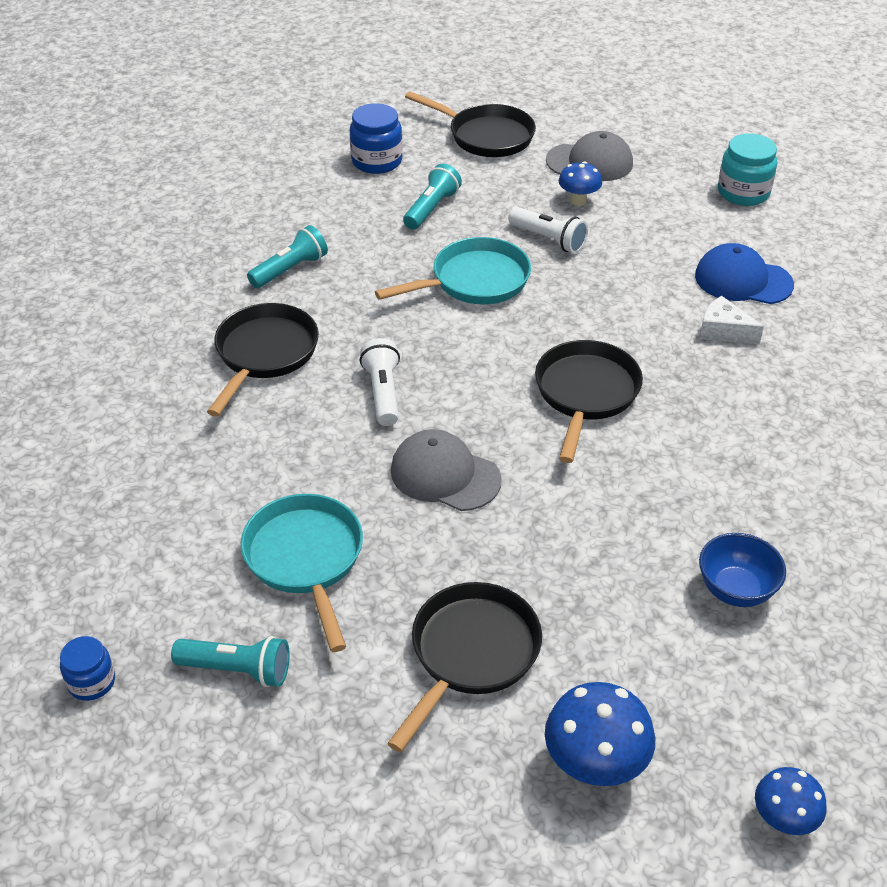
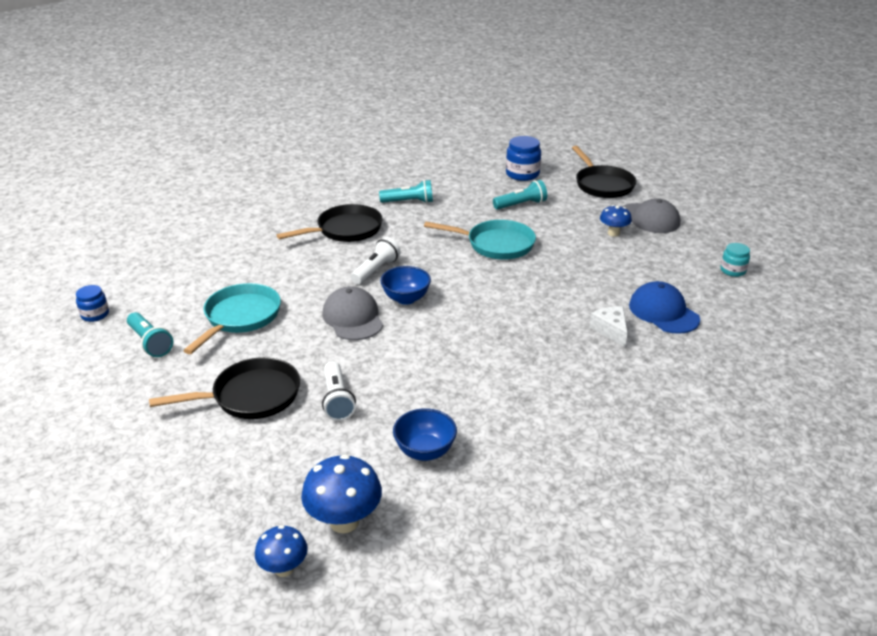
camera: 40 degrees right, 10 degrees down
(470, 413) = (406, 299): none -> blue bowl
(548, 239) = (567, 243): white flashlight -> white flashlight (337, 400)
(585, 394) = (480, 320): black pan -> none
(594, 766) = (232, 478): blue mushroom -> blue mushroom (344, 521)
(743, 193) = (732, 270): turquoise jar -> turquoise jar, size x0.62

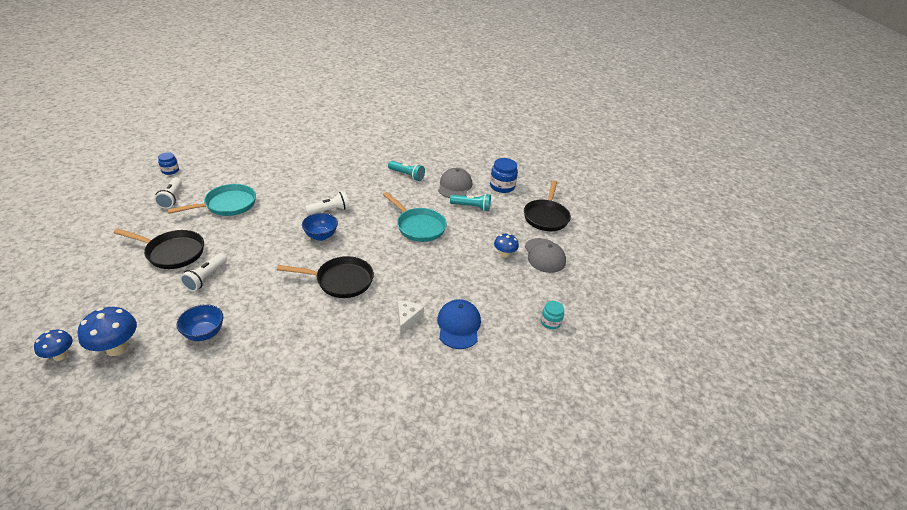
camera: 30 degrees right, 5 degrees up
(150, 343) = (171, 198): turquoise flashlight -> white flashlight
(345, 230) = (348, 177): black pan -> black pan (341, 281)
(353, 318) = (278, 233): grey cap -> grey cap (454, 186)

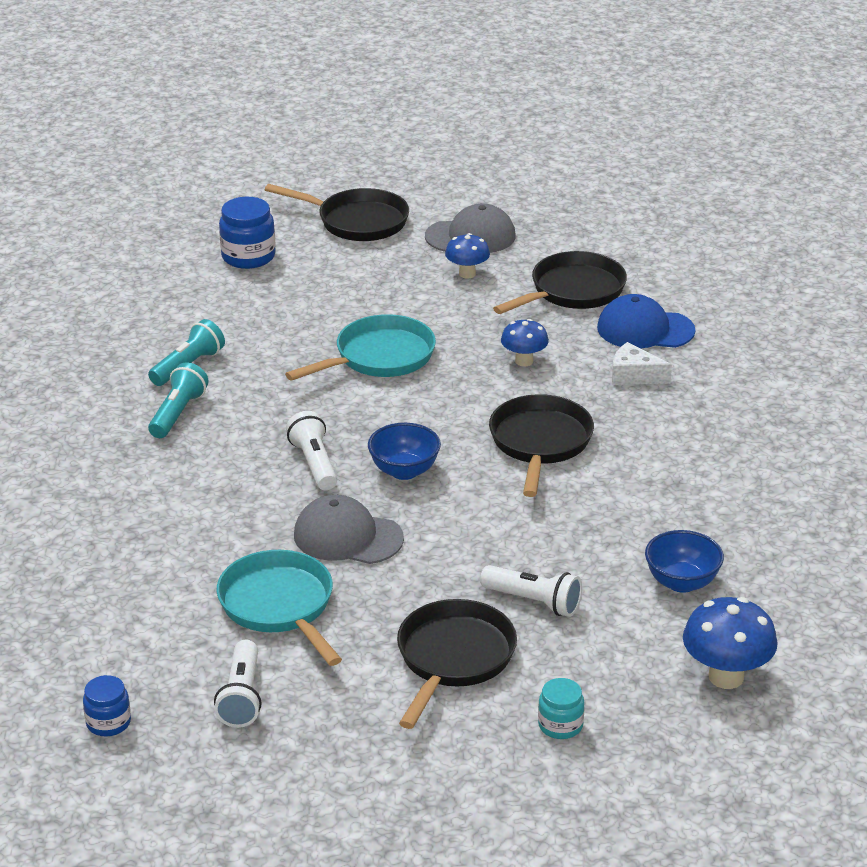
camera: 80 degrees left, 5 degrees down
(60, 356) = (750, 740): blue mushroom -> blue mushroom (524, 361)
(171, 198) = (242, 697): white flashlight -> white flashlight turned 90 degrees clockwise
(454, 186) = (239, 310): grey cap -> grey cap (347, 537)
(471, 207) = (318, 296): turquoise flashlight -> turquoise flashlight (178, 413)
(495, 295) = (573, 291): none -> black pan
(550, 322) = (631, 250): turquoise jar -> turquoise jar (560, 725)

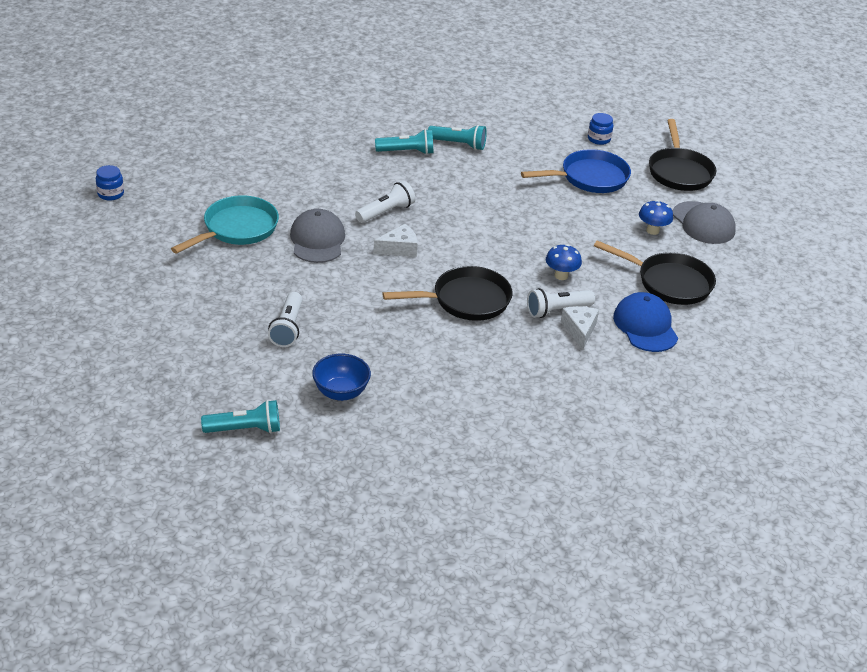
camera: 65 degrees right, 5 degrees up
(242, 697) = (149, 233): white flashlight -> white flashlight (557, 310)
(248, 256) = (599, 139): blue jar -> blue jar, size x0.62
(331, 286) = (590, 178): none -> blue pan
(379, 357) = (520, 214): turquoise pan -> none
(404, 471) = (399, 248): blue bowl -> white cheese
(453, 659) = (215, 305): black pan -> none
(560, 725) = (167, 361): turquoise jar -> none
(726, 677) = (245, 429): blue mushroom -> turquoise flashlight

